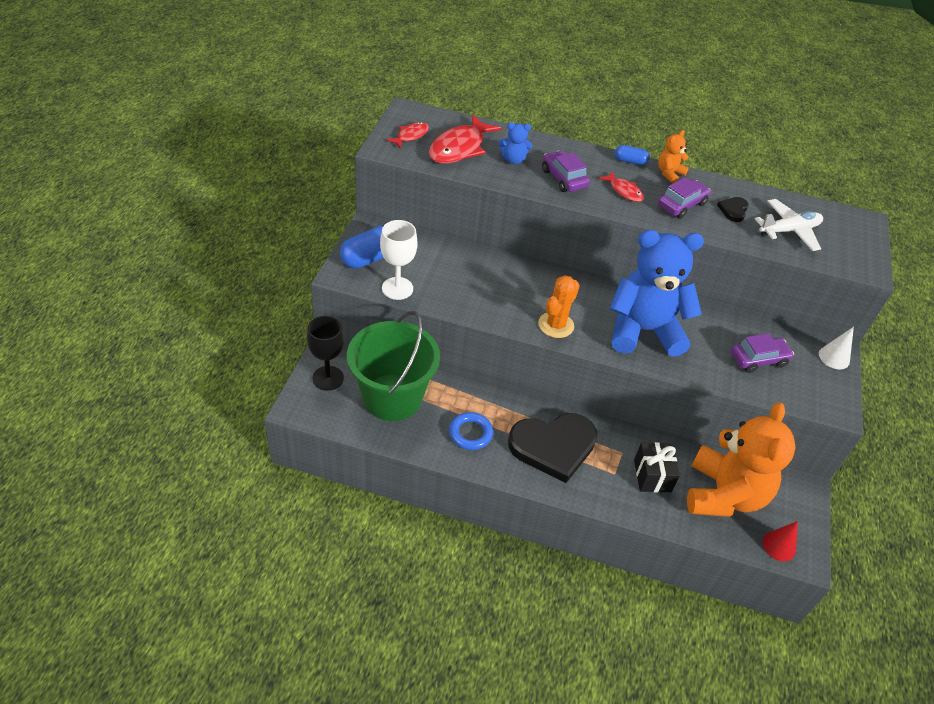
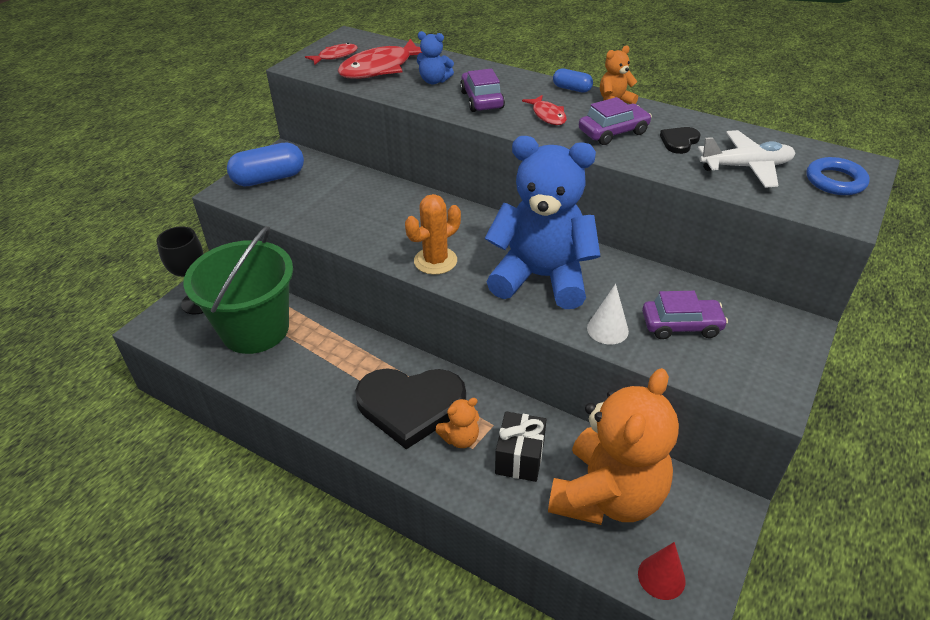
camera: 20 degrees right, 5 degrees down
(397, 288) = (277, 209): white goblet -> none
(470, 433) = (321, 378): blue ring -> blue ring (835, 181)
(602, 467) = (460, 438): none -> orange teddy bear
(834, 357) = (792, 335): white cone -> white cone (607, 329)

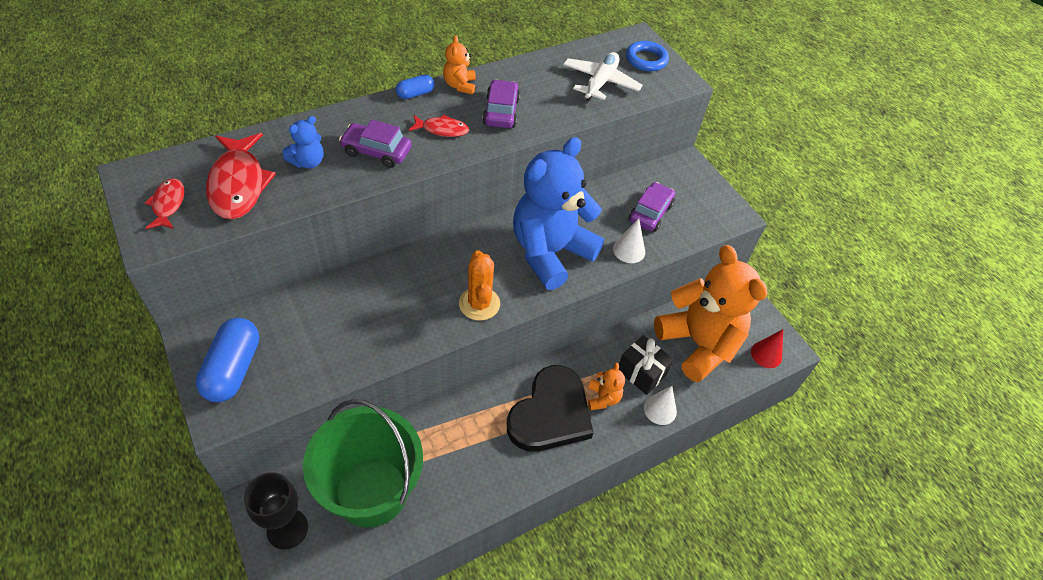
camera: 65 degrees left, 10 degrees up
(486, 494) = (660, 409): none -> white cone
(679, 141) = (544, 90): black heart -> none

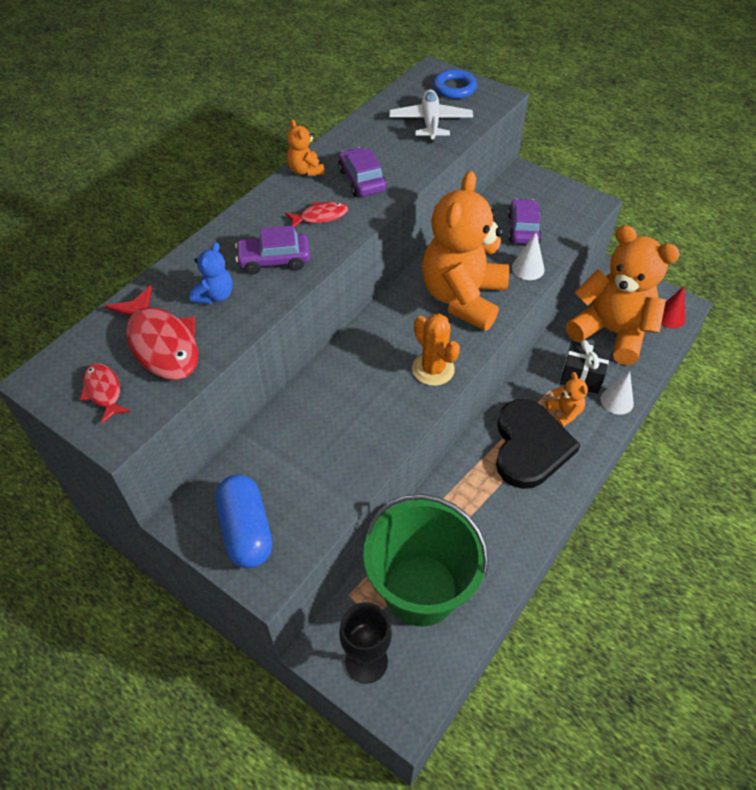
camera: 20 degrees left, 0 degrees up
(415, 94) = (269, 193): blue capsule -> none
(550, 252) = (462, 298): blue teddy bear -> orange teddy bear

